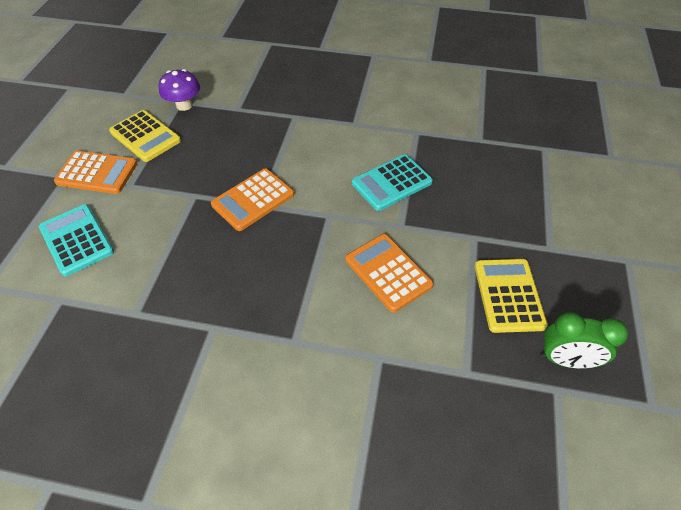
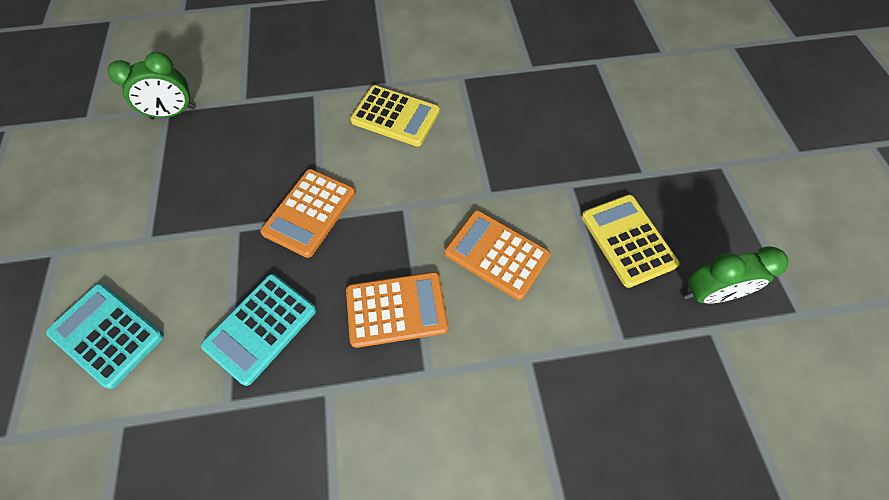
camera: 20 degrees left, 10 degrees up
(97, 173) = (96, 235): orange calculator -> orange calculator (396, 309)
(145, 136) = (140, 168): yellow calculator -> yellow calculator (395, 116)
(184, 105) = (173, 113): purple mushroom -> green clock
(391, 183) = (458, 145): turquoise calculator -> turquoise calculator (261, 328)

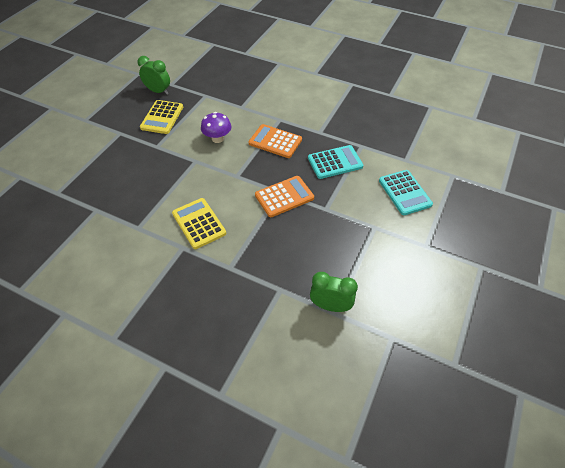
camera: 145 degrees left, 10 degrees down
(496, 254) = (217, 138): orange calculator -> purple mushroom

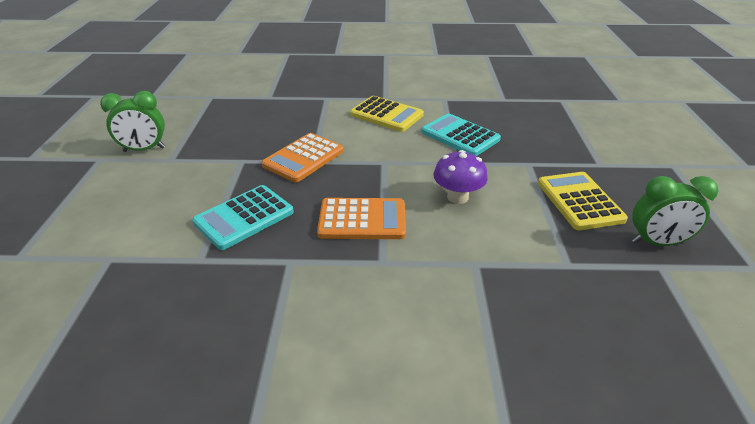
camera: 155 degrees right, 15 degrees down
(330, 306) = (215, 99): green clock -> green clock (144, 149)
(404, 192) = (120, 207): turquoise calculator -> turquoise calculator (460, 136)

